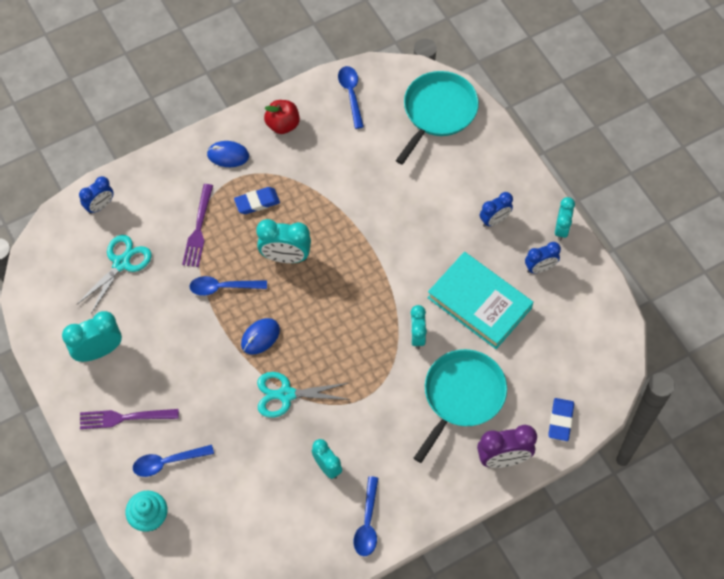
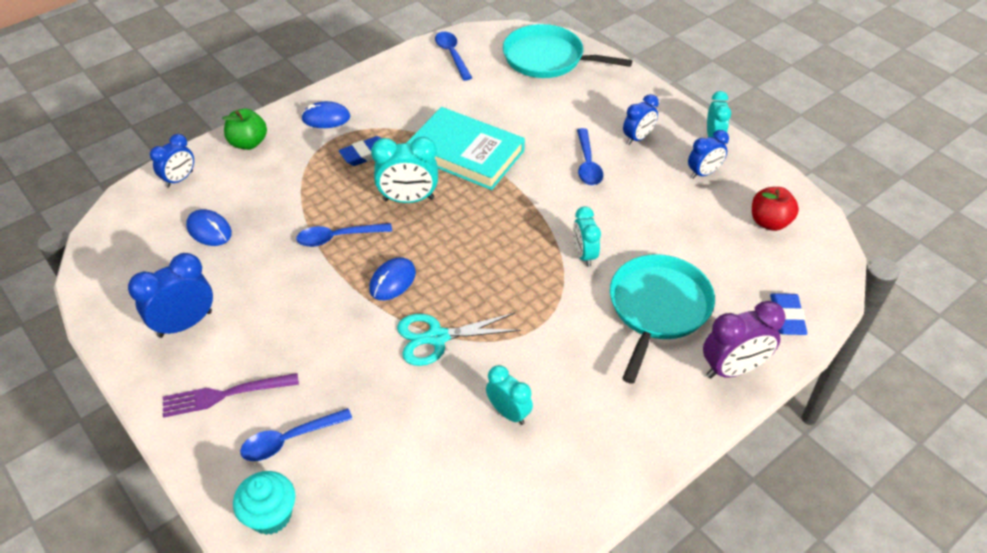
camera: 10 degrees left, 15 degrees down
(98, 351) = (185, 324): turquoise clock -> blue clock
(121, 263) = (209, 230): turquoise scissors -> blue mouse
(159, 174) = (248, 143): none -> green apple
(198, 229) = (301, 186): purple fork -> none
(283, 125) = (383, 86): red apple -> red apple (769, 222)
(367, 523) = (580, 473): blue spoon -> blue spoon (587, 164)
(438, 112) = (548, 58): turquoise pan -> turquoise pan turned 90 degrees counterclockwise
(479, 303) = (647, 213): turquoise book -> turquoise book (466, 153)

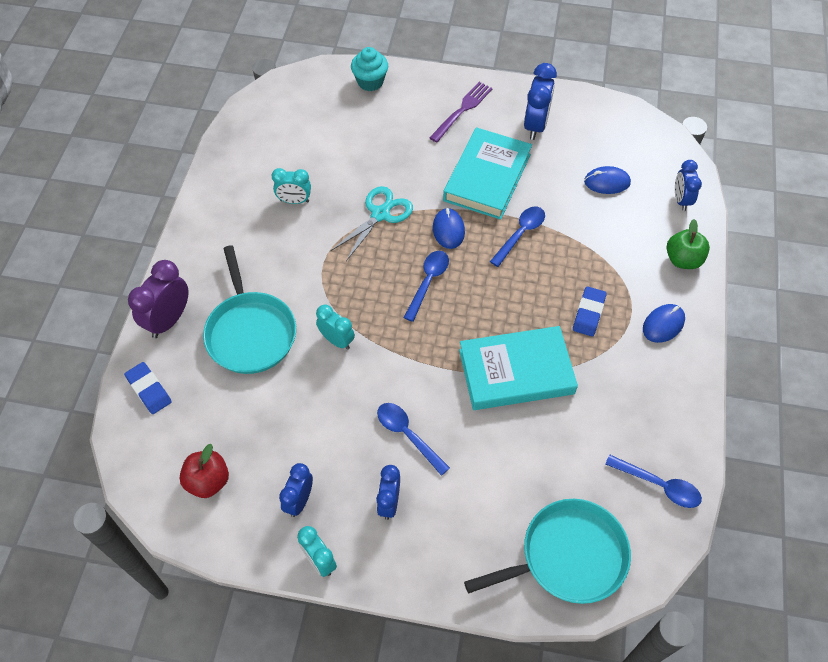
camera: 140 degrees right, 10 degrees up
(289, 440) = (401, 114): blue spoon -> blue spoon (428, 282)
(298, 305) = (487, 177): none -> turquoise book
(408, 199) = (510, 297): turquoise clock -> none

